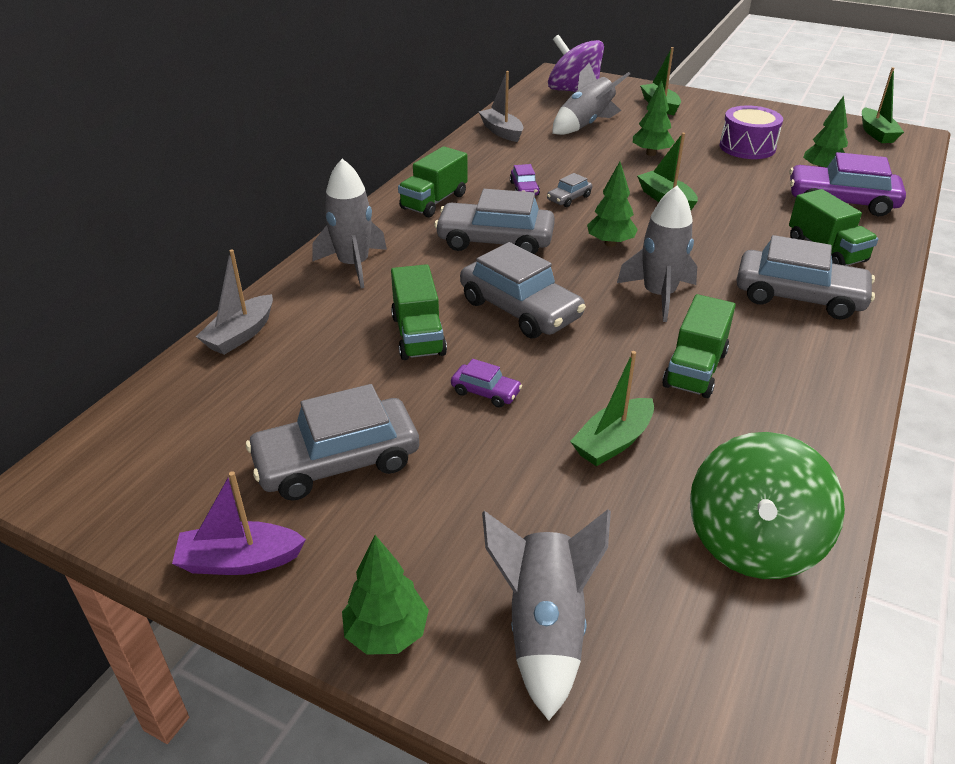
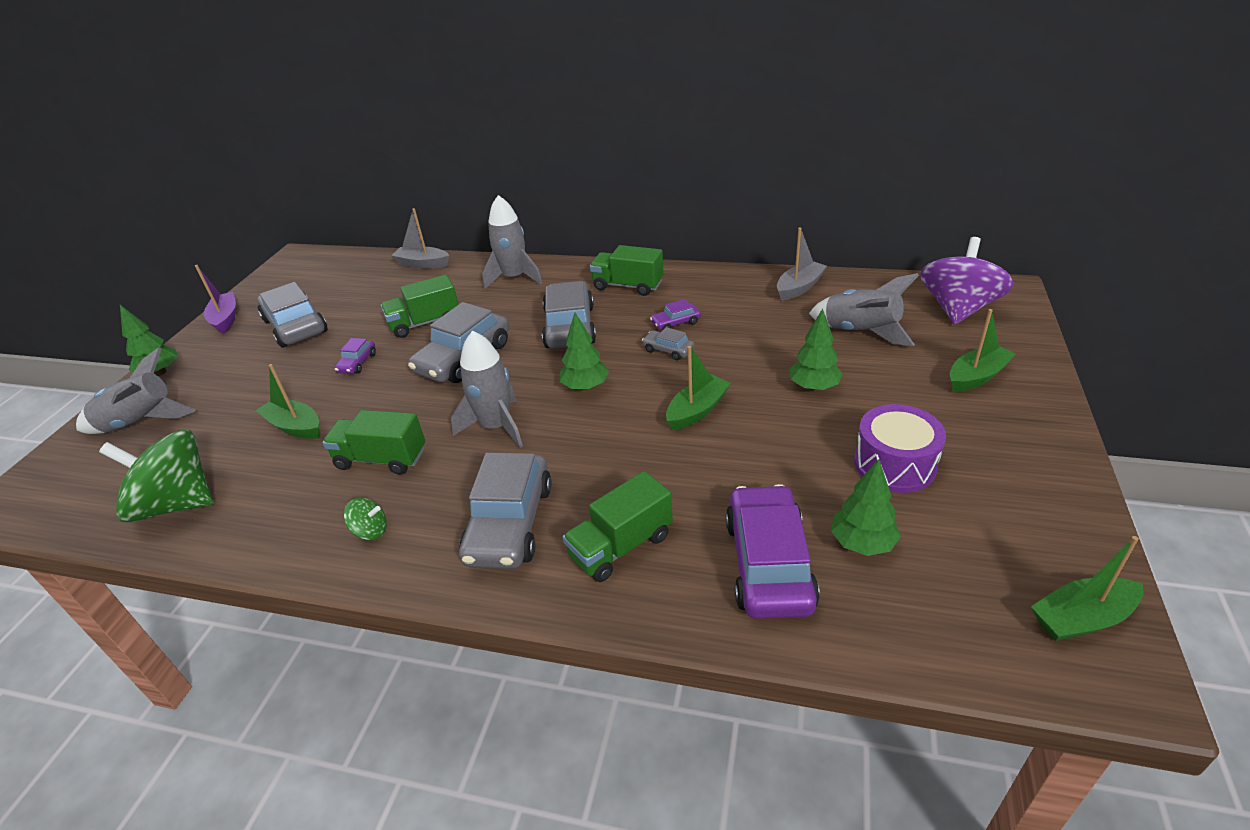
camera: 80 degrees right, 0 degrees up
(806, 375) = (370, 530): none -> green spinning top

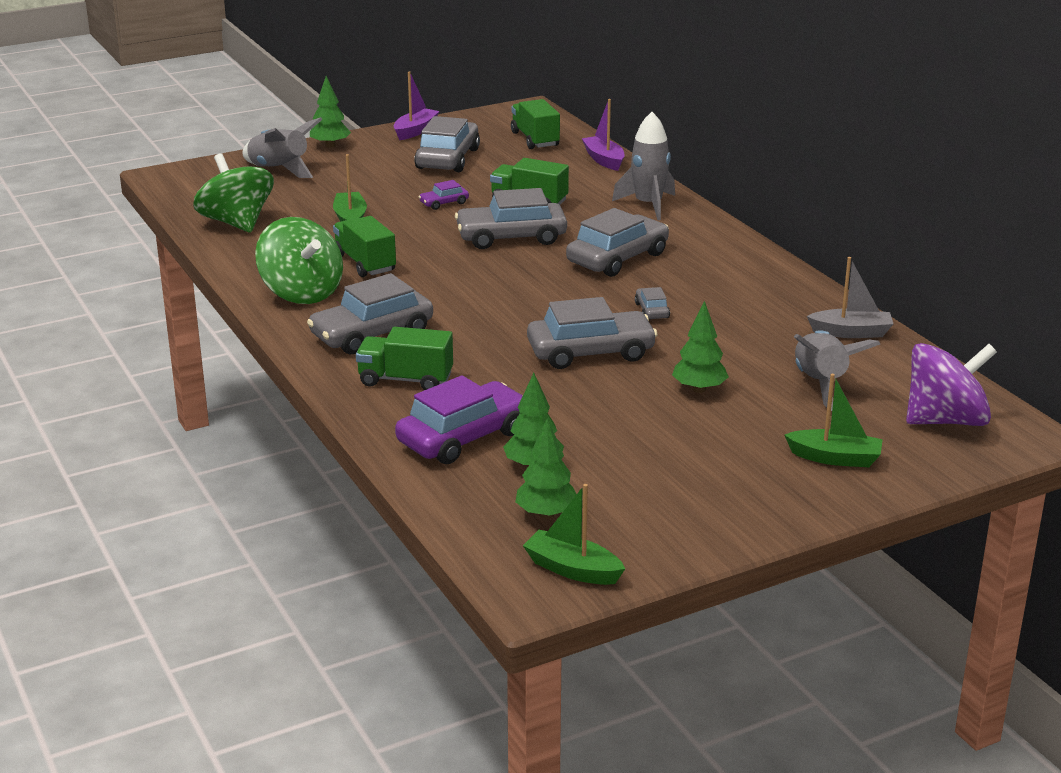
camera: 45 degrees right, 10 degrees down
(370, 530) = (301, 293): green spinning top -> green spinning top, size x2.40
(422, 264) = (604, 160): grey boat -> purple boat
(496, 426) = (455, 286): grey rocket -> none
(585, 387) = (551, 298): green tree -> green tree (546, 514)
(628, 286) = (719, 256): green truck -> green truck (535, 139)
(675, 323) = (696, 299): purple car -> none
(697, 410) = (590, 352): green boat -> grey car
(894, 464) = (646, 453): purple drum -> none

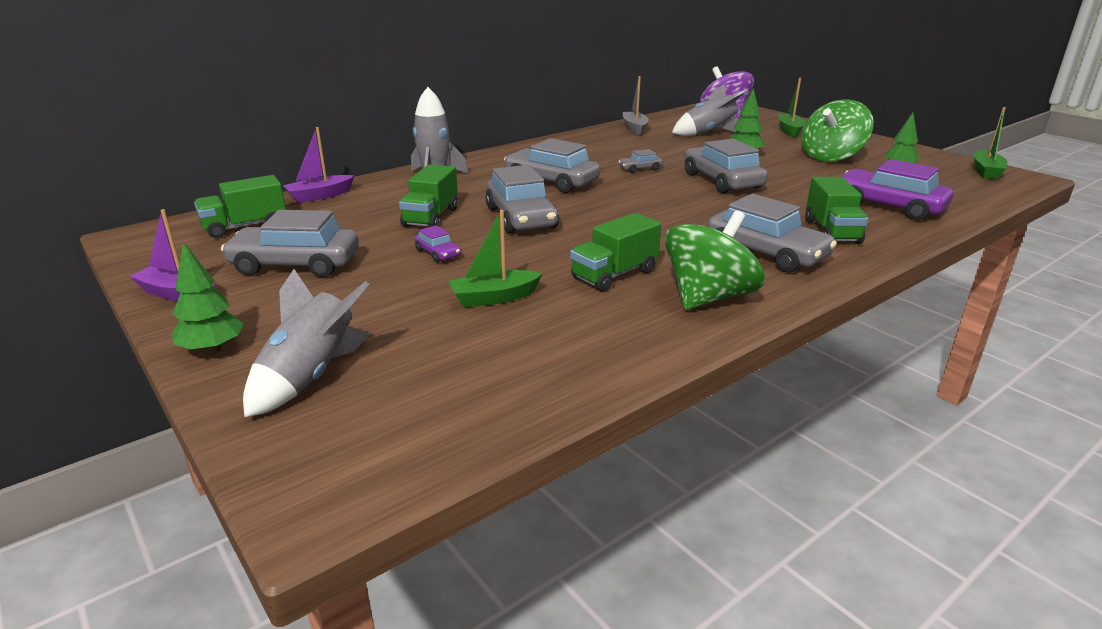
camera: 100 degrees left, 0 degrees up
(236, 223) = (527, 376): green spinning top -> green spinning top (831, 157)
(546, 514) = (943, 180): green tree -> none

